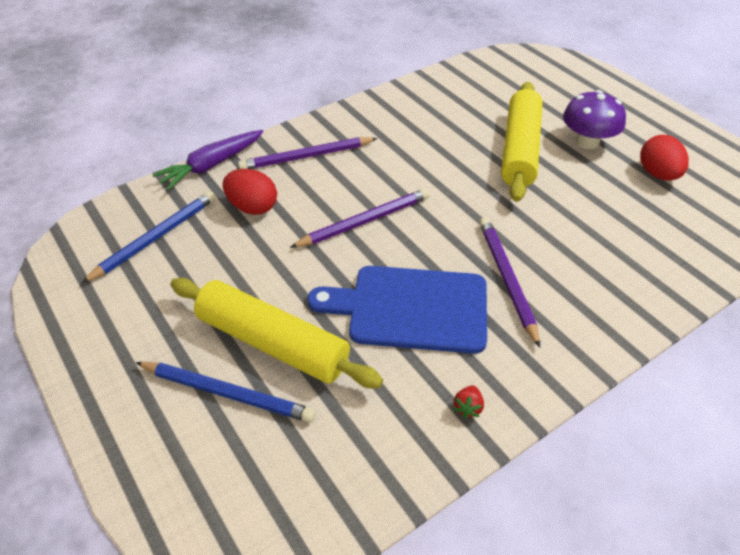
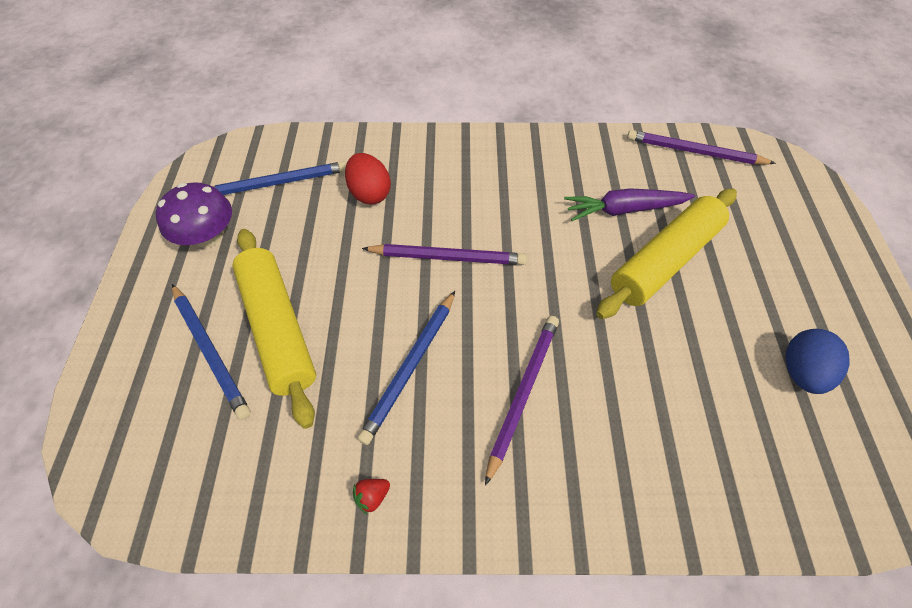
camera: 35 degrees right, 10 degrees up
(212, 165) = (372, 137): purple carrot -> purple carrot (624, 210)
(306, 157) = (454, 167): purple pencil -> purple pencil (694, 152)
(411, 308) = (411, 367): blue cutting board -> blue pencil
(587, 142) = (750, 289): purple mushroom -> purple mushroom (208, 237)
(658, 174) = (801, 372): red egg -> blue egg

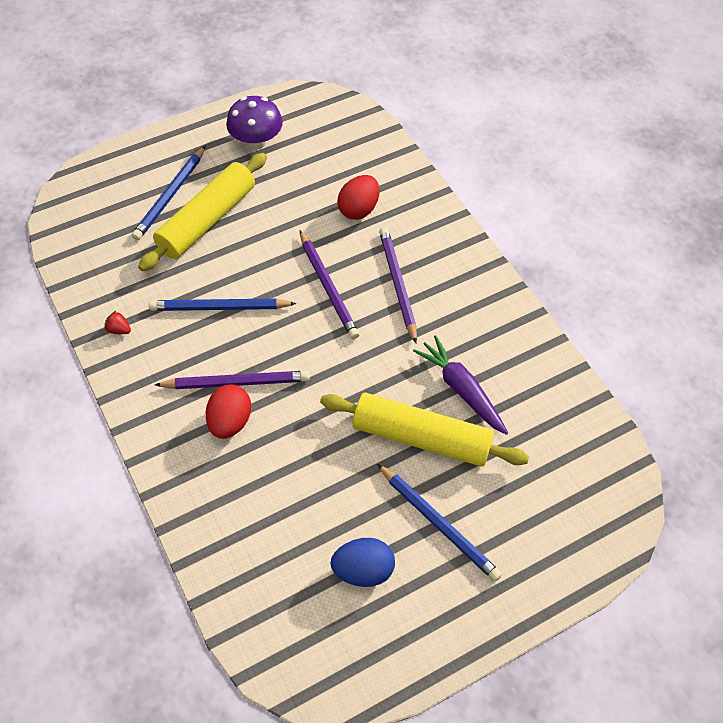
camera: 60 degrees right, 0 degrees up
(277, 182) = (330, 150): blue pencil -> blue pencil (438, 523)
(573, 421) = (230, 422): none -> red egg
(694, 152) = (580, 425): purple pencil -> purple pencil (397, 284)

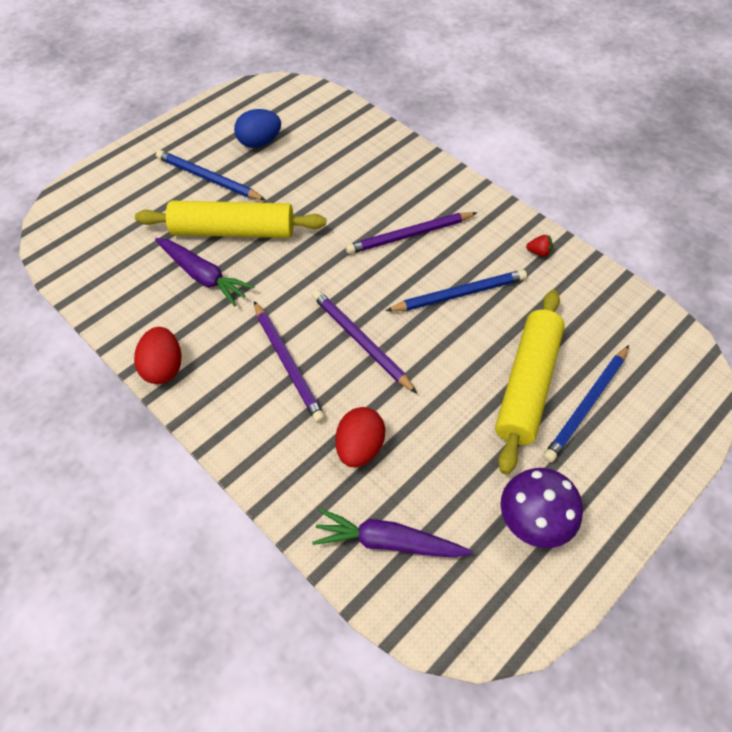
camera: 165 degrees right, 0 degrees up
(171, 195) = (587, 405): blue pencil -> blue pencil turned 150 degrees counterclockwise
(230, 422) = (399, 206): red egg -> red egg (164, 367)
(359, 152) = (388, 541): none -> purple carrot

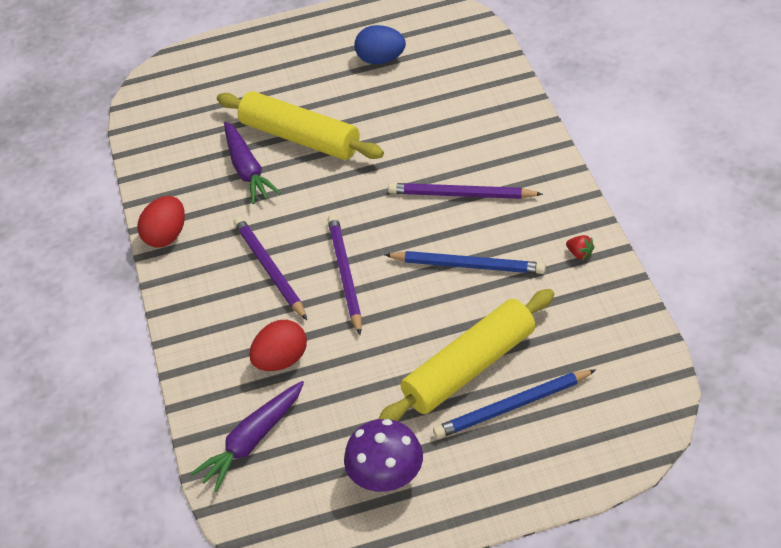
camera: 35 degrees right, 10 degrees down
(208, 179) = (310, 81): blue pencil -> none
(288, 363) = (269, 270): purple pencil -> purple pencil turned 150 degrees clockwise
(388, 541) = (252, 441): purple carrot -> purple carrot turned 90 degrees counterclockwise

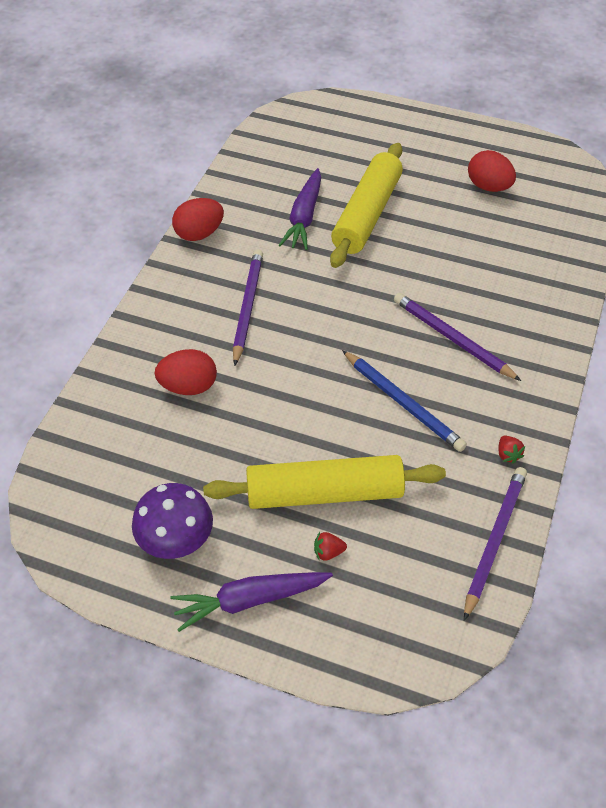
camera: 30 degrees right, 5 degrees up
(252, 441) = (109, 437): purple carrot -> purple carrot (250, 600)
(300, 137) = (367, 214): yellow rolling pin -> yellow rolling pin turned 45 degrees clockwise
(345, 275) = (299, 348): purple pencil -> purple pencil (494, 540)
(381, 60) = (488, 187): blue egg -> red egg
(512, 407) = (328, 552): blue pencil -> red strawberry

